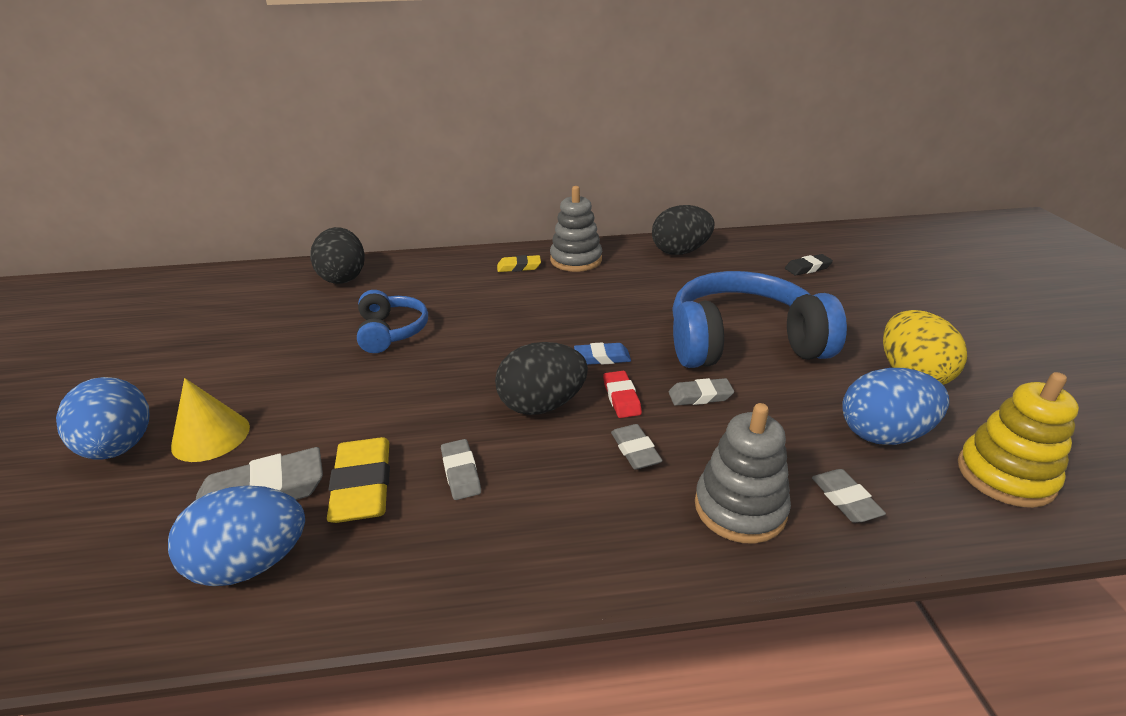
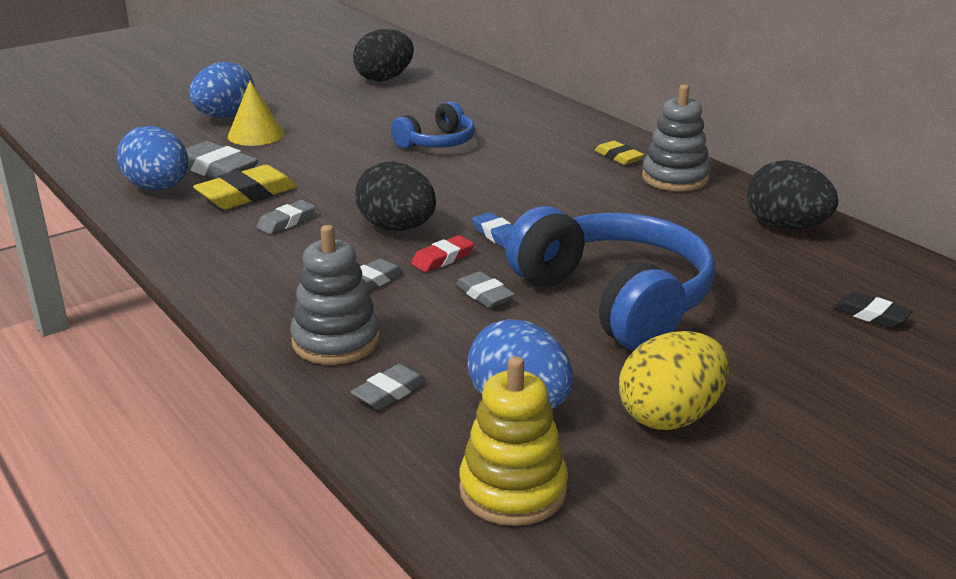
camera: 60 degrees right, 5 degrees down
(343, 277) = (497, 99): black egg -> black egg (384, 79)

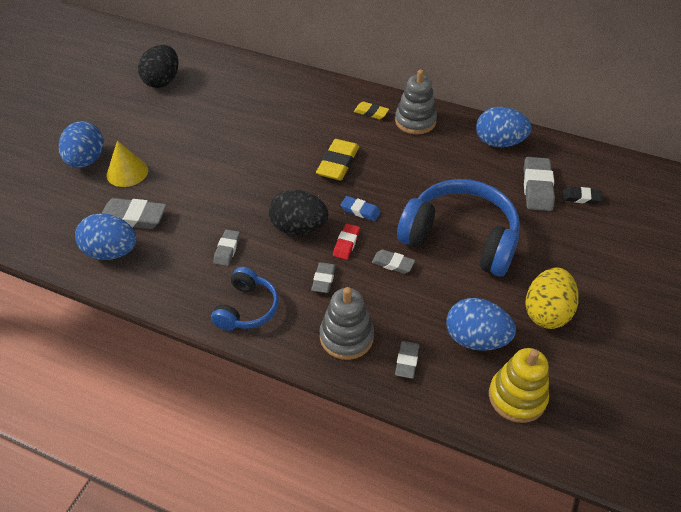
camera: 30 degrees left, 20 degrees up
(247, 195) = (178, 235): yellow eraser -> yellow eraser (338, 163)
(437, 143) = (254, 137): blue headphones -> blue headphones (247, 308)
(786, 227) = (499, 143): black egg -> blue egg
(802, 285) = (537, 187): none -> grey eraser

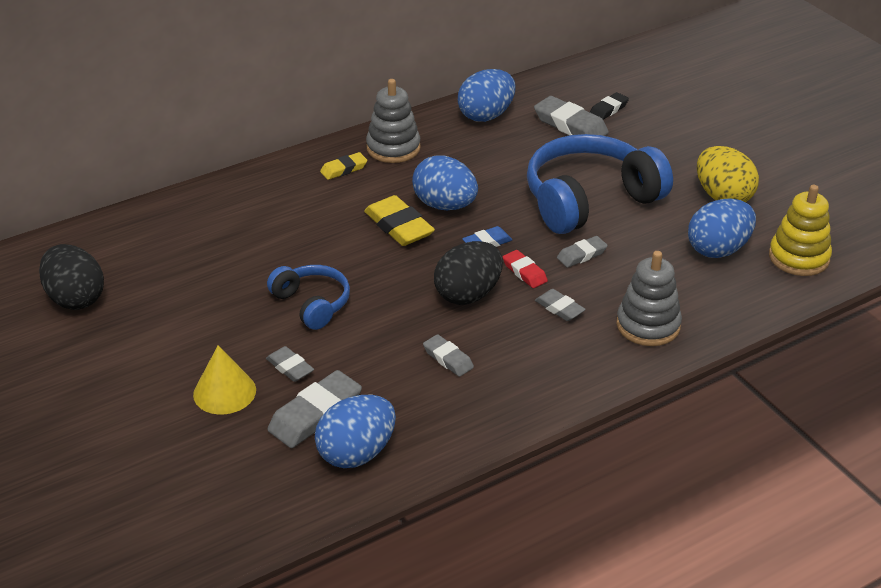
camera: 55 degrees left, 10 degrees down
(86, 160) = (157, 421): blue egg -> blue egg (445, 205)
(247, 308) = (549, 377): blue headphones -> blue headphones (312, 304)
(407, 361) = (709, 301): grey eraser -> grey eraser (290, 367)

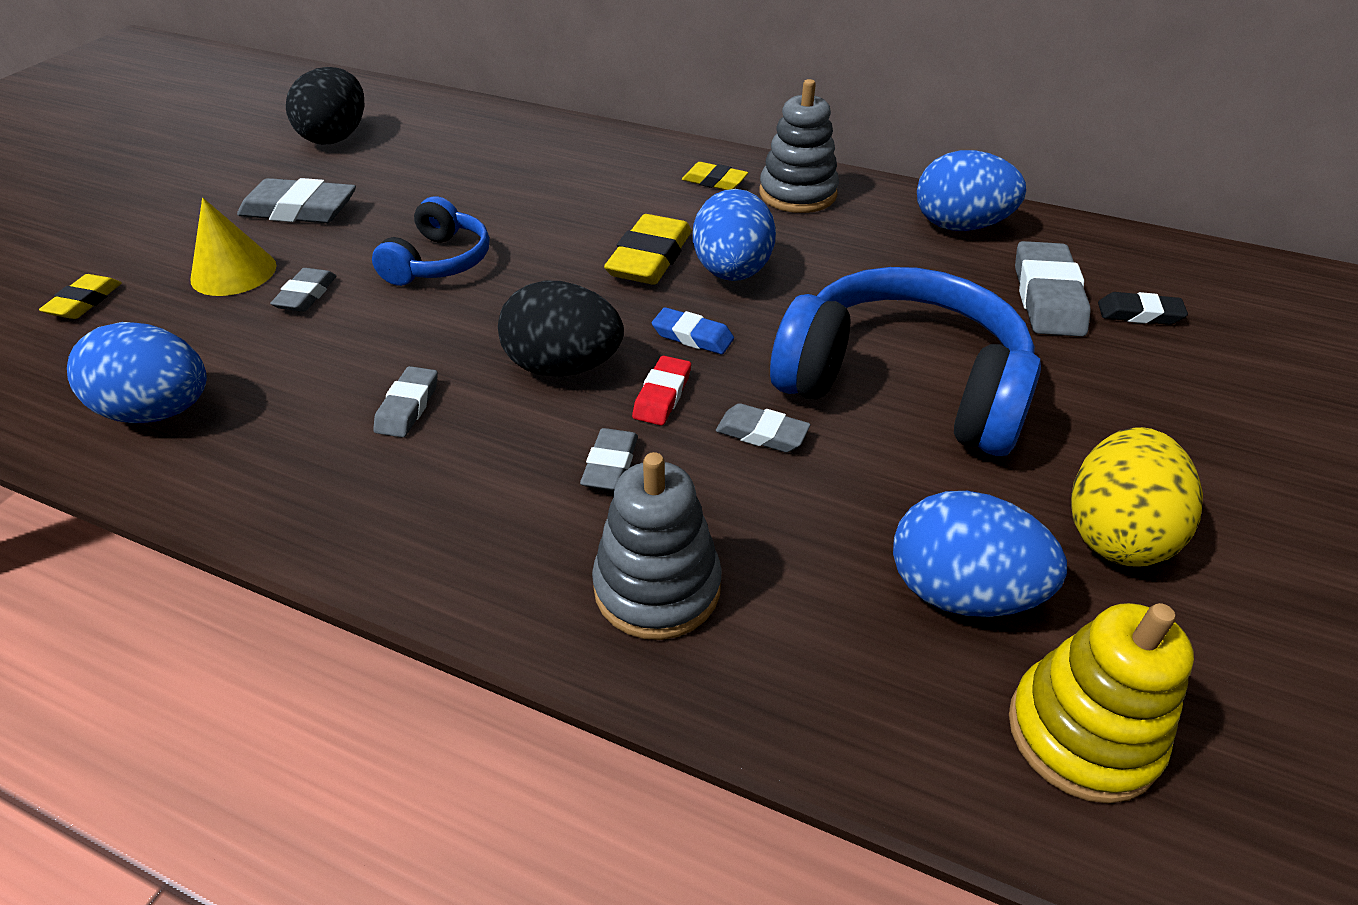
camera: 55 degrees right, 5 degrees up
(186, 467) = (84, 302): none -> yellow eraser
(315, 414) = (224, 348): grey eraser -> grey eraser (300, 210)

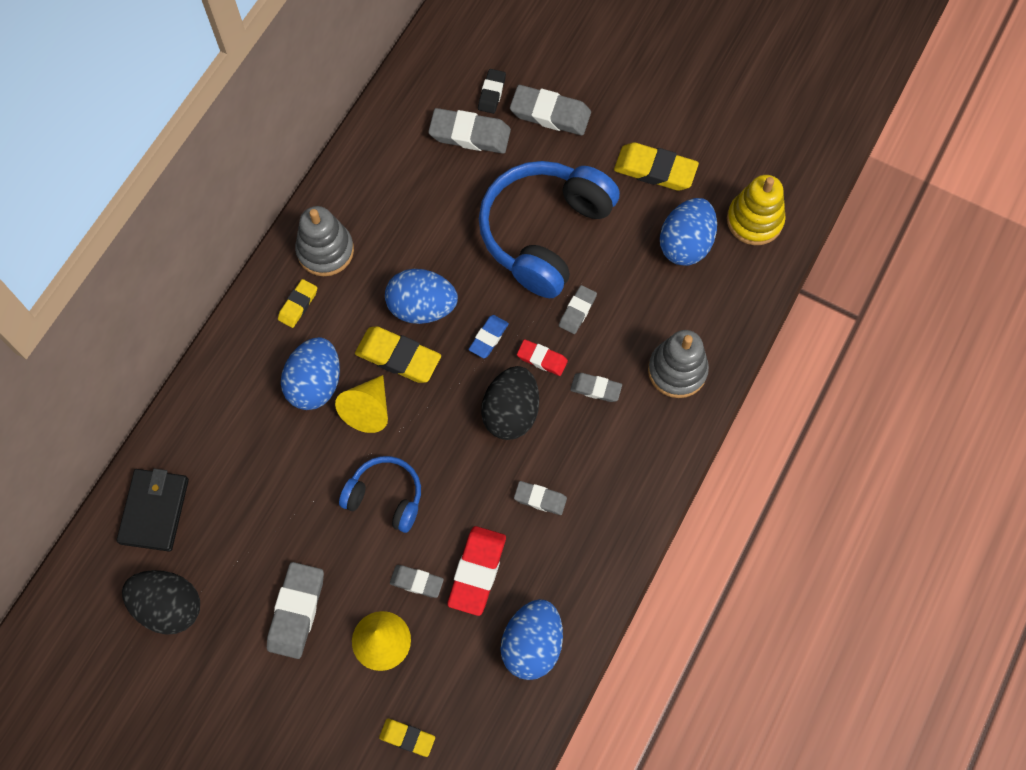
camera: 85 degrees left, 25 degrees up
(303, 348) = (477, 572): none -> red eraser
(450, 121) = (154, 511): none -> black wallet
(569, 240) = (368, 409): none -> yellow cone
(960, 226) = (383, 158): blue egg -> blue egg (315, 384)
(1114, 532) = (655, 170): yellow egg -> yellow eraser
(1145, 380) = (550, 114): none -> grey eraser

